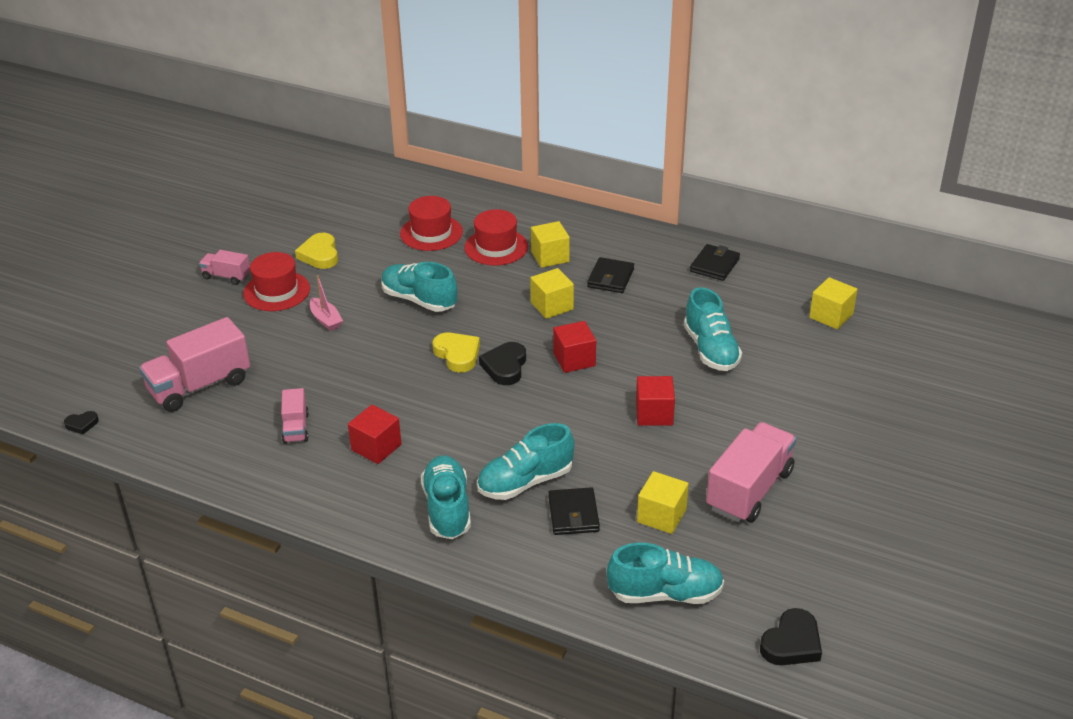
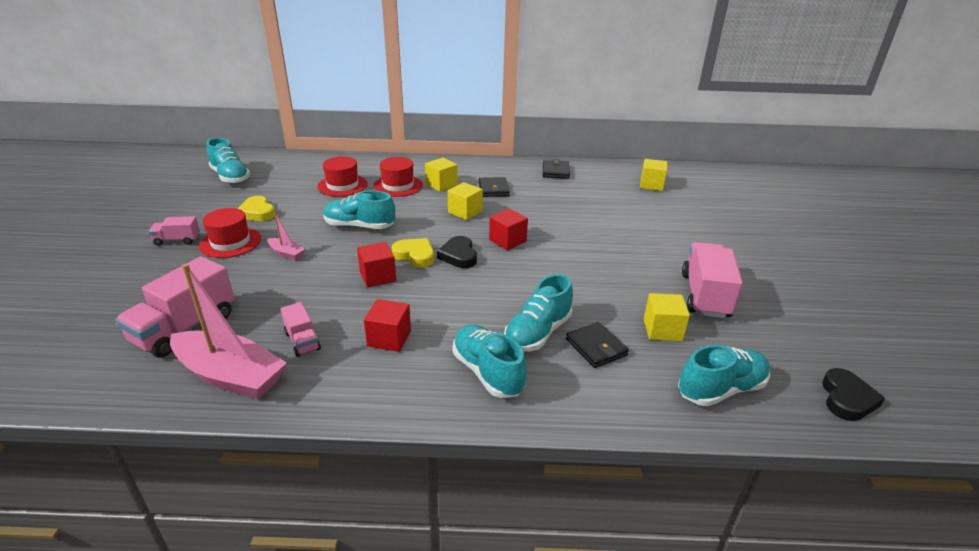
camera: 25 degrees left, 5 degrees down
(82, 424) = (57, 394): black heart -> none
(220, 446) = (230, 376): none -> pink boat
(654, 414) = (594, 262): red cube -> red cube (378, 276)
(711, 350) = (596, 216): turquoise shoe -> turquoise shoe (230, 177)

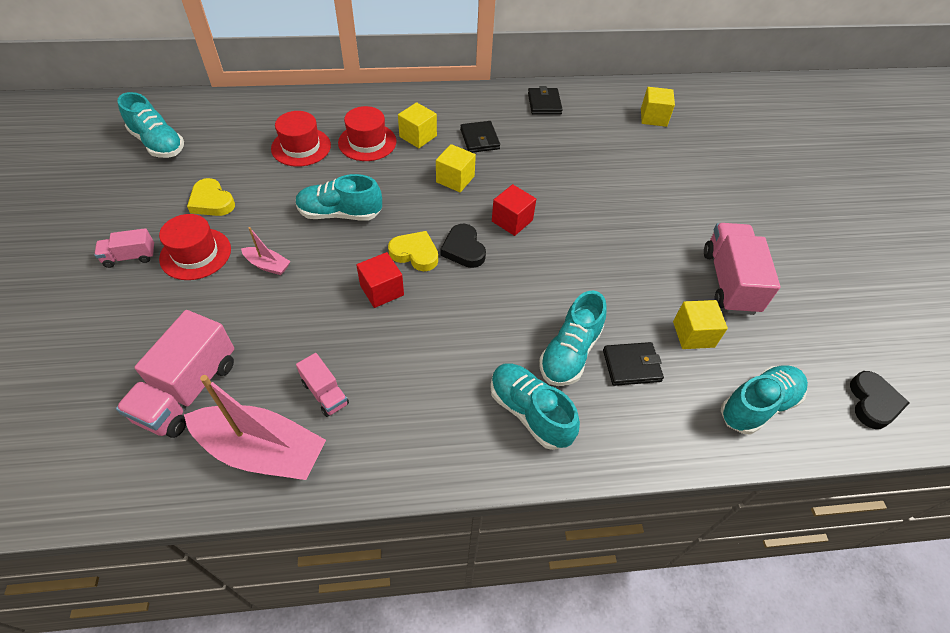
camera: 10 degrees left, 20 degrees up
(389, 338) = (417, 378): red cube -> none
(596, 347) = (631, 365): black wallet -> black wallet turned 60 degrees counterclockwise

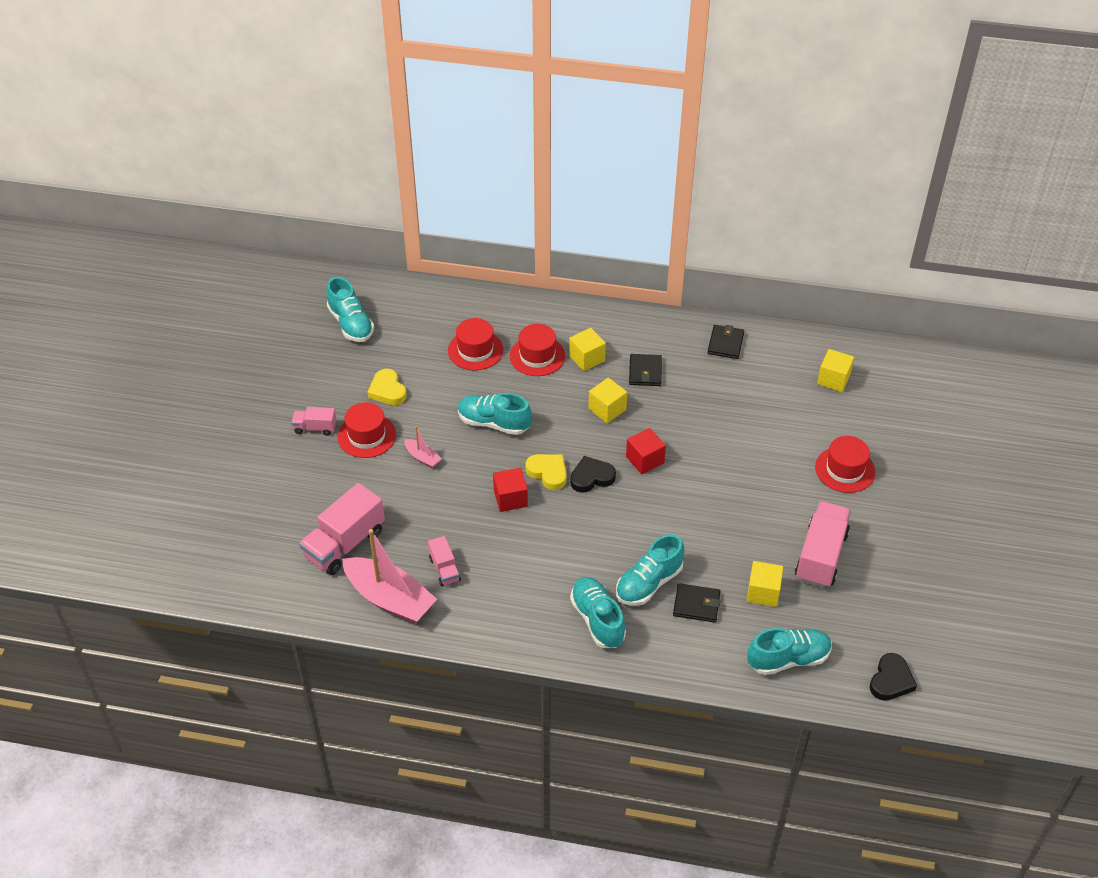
camera: 20 degrees right, 5 degrees down
(463, 249) = (591, 477): black heart -> black heart turned 75 degrees clockwise
(706, 193) = (845, 469): none -> red hat

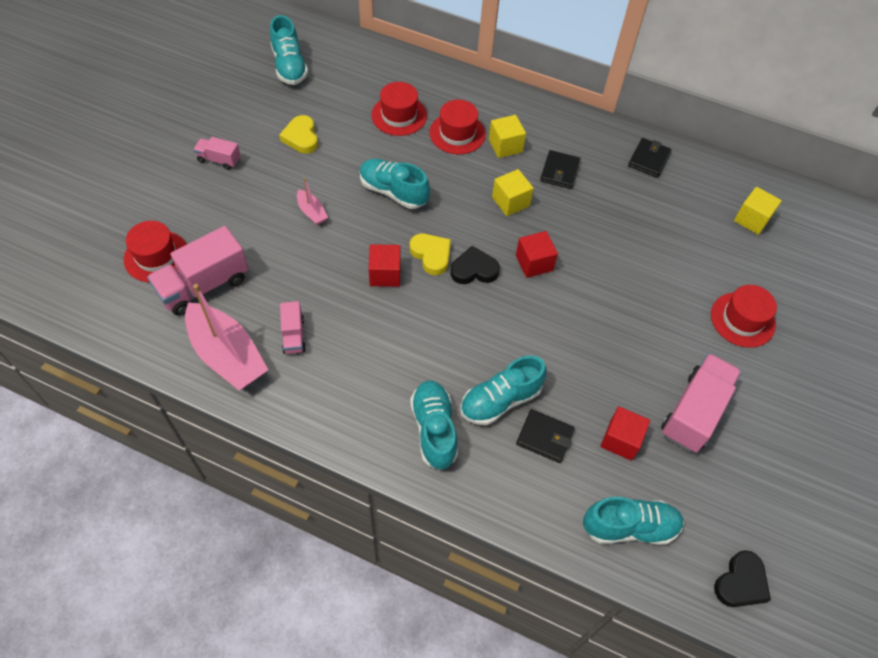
camera: 10 degrees right, 10 degrees up
(367, 436) = (265, 178): red hat -> red hat (156, 256)
(763, 592) = (621, 440): yellow cube -> red cube

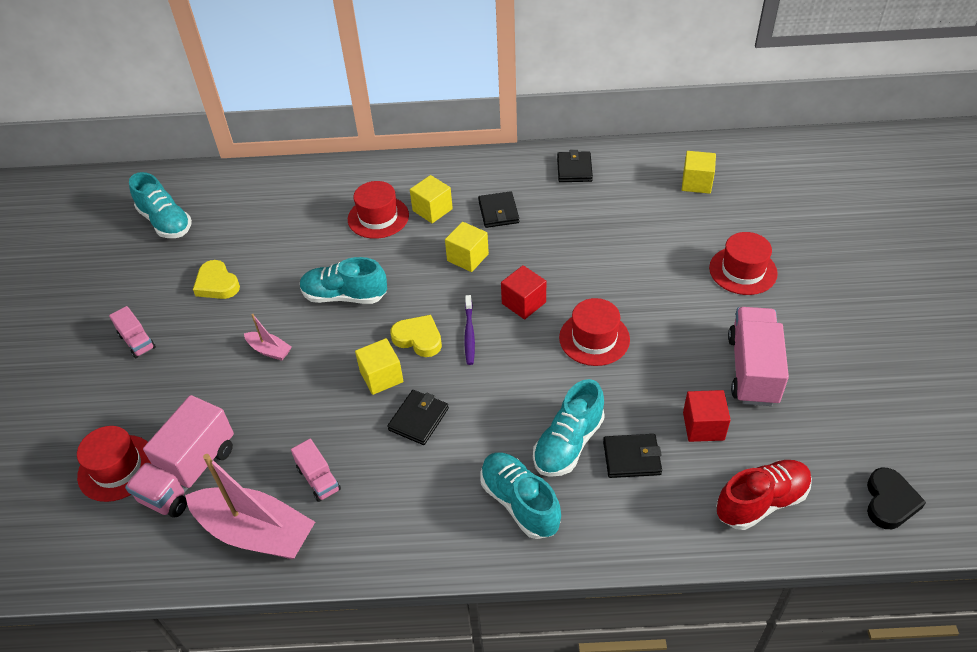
camera: 20 degrees left, 10 degrees down
(219, 160) = (137, 341): pink truck -> pink truck turned 120 degrees counterclockwise
(385, 274) = (381, 377): red cube -> yellow cube
(394, 323) = (418, 419): none -> black wallet
(399, 115) = (309, 224): red hat -> red hat (594, 338)
(474, 269) = (469, 334): black heart -> purple toothbrush
(629, 527) = (761, 502): turquoise shoe -> red shoe

